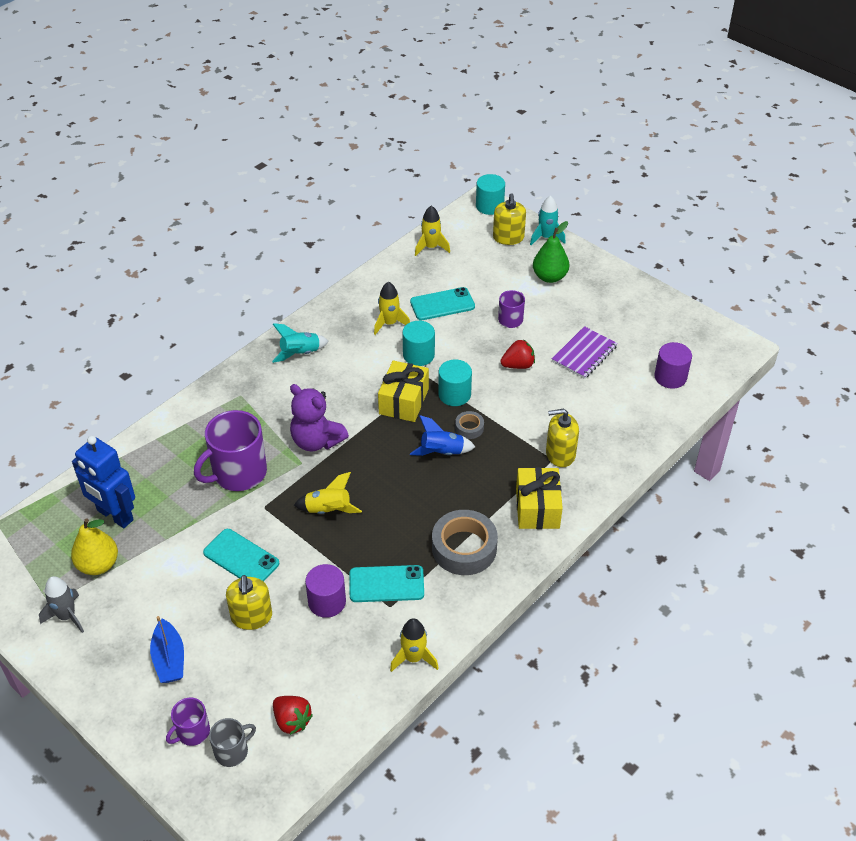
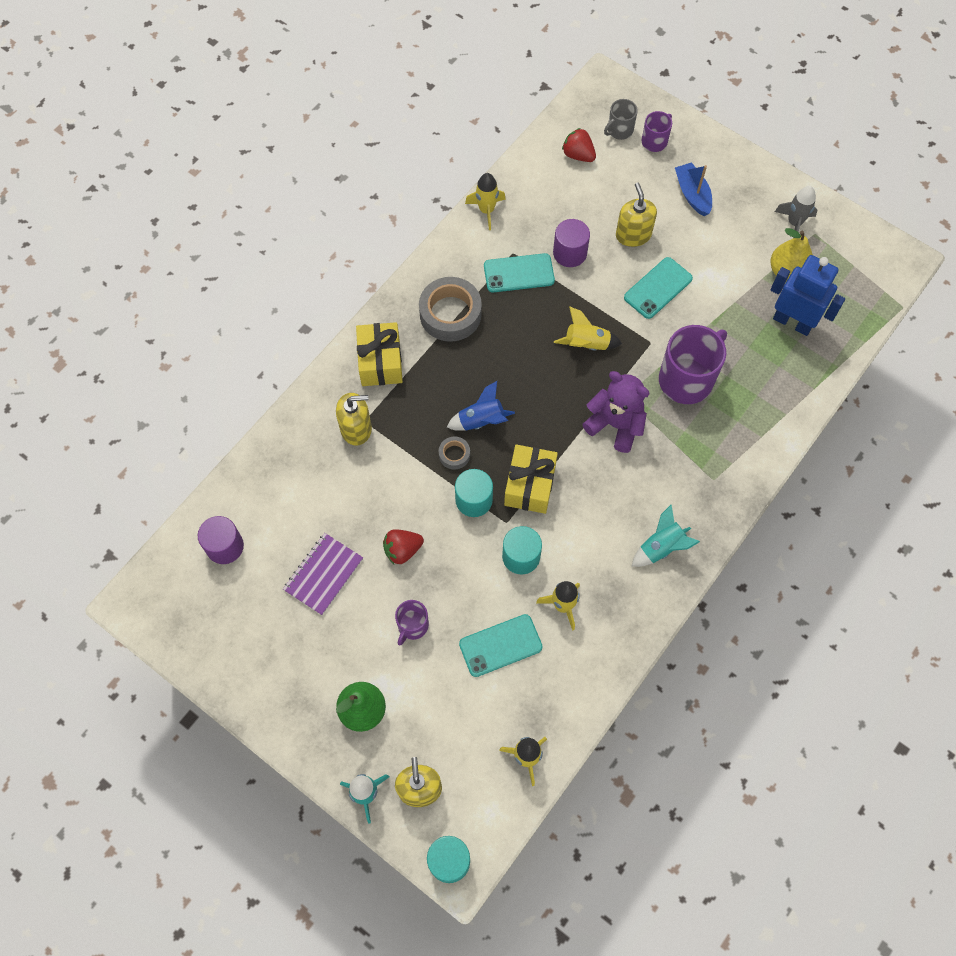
camera: 175 degrees right, 20 degrees up
(241, 558) = (658, 288): turquoise phone -> turquoise phone turned 75 degrees counterclockwise

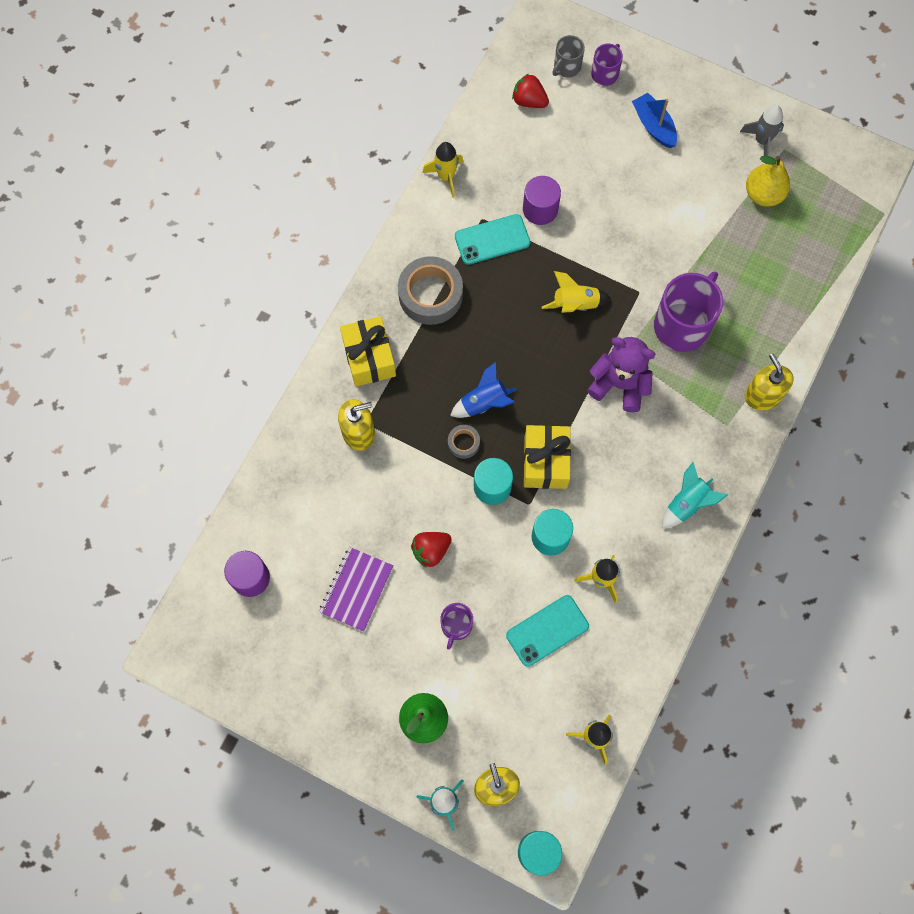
camera: 10 degrees left, 5 degrees up
(633, 235) = (601, 179): yellow soap dispenser -> yellow soap dispenser (763, 395)
(658, 288) = (636, 233): turquoise phone -> none
(792, 322) = (777, 247): blue robot -> none

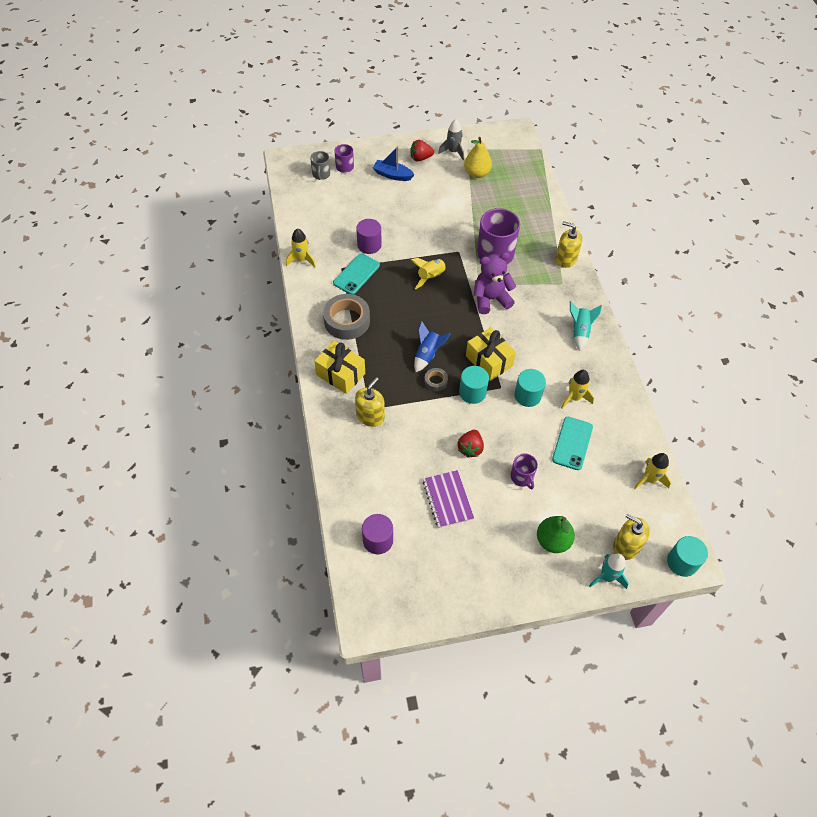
camera: 40 degrees left, 15 degrees down
(529, 101) = (315, 200): red strawberry -> red strawberry (420, 158)

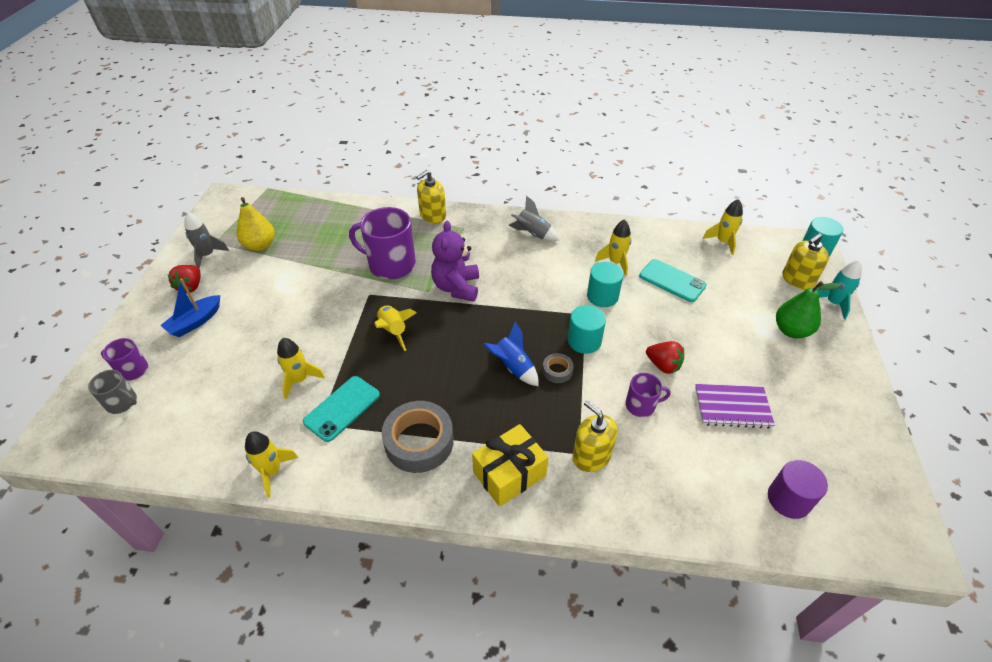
camera: 70 degrees left, 10 degrees down
(356, 274) = (342, 408): turquoise phone -> turquoise phone turned 75 degrees clockwise
(369, 245) = (299, 380): purple cylinder -> yellow rocket
(489, 361) = (544, 314): yellow gift -> none
(522, 477) = (709, 332): purple mug -> purple mug (641, 405)
(580, 331) = (533, 234): turquoise rocket -> grey rocket

